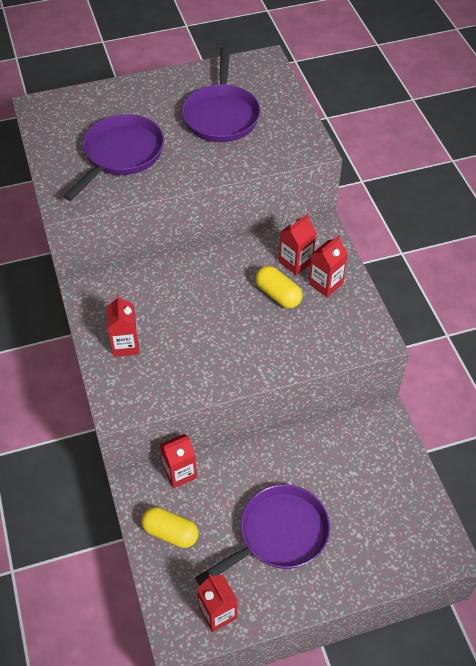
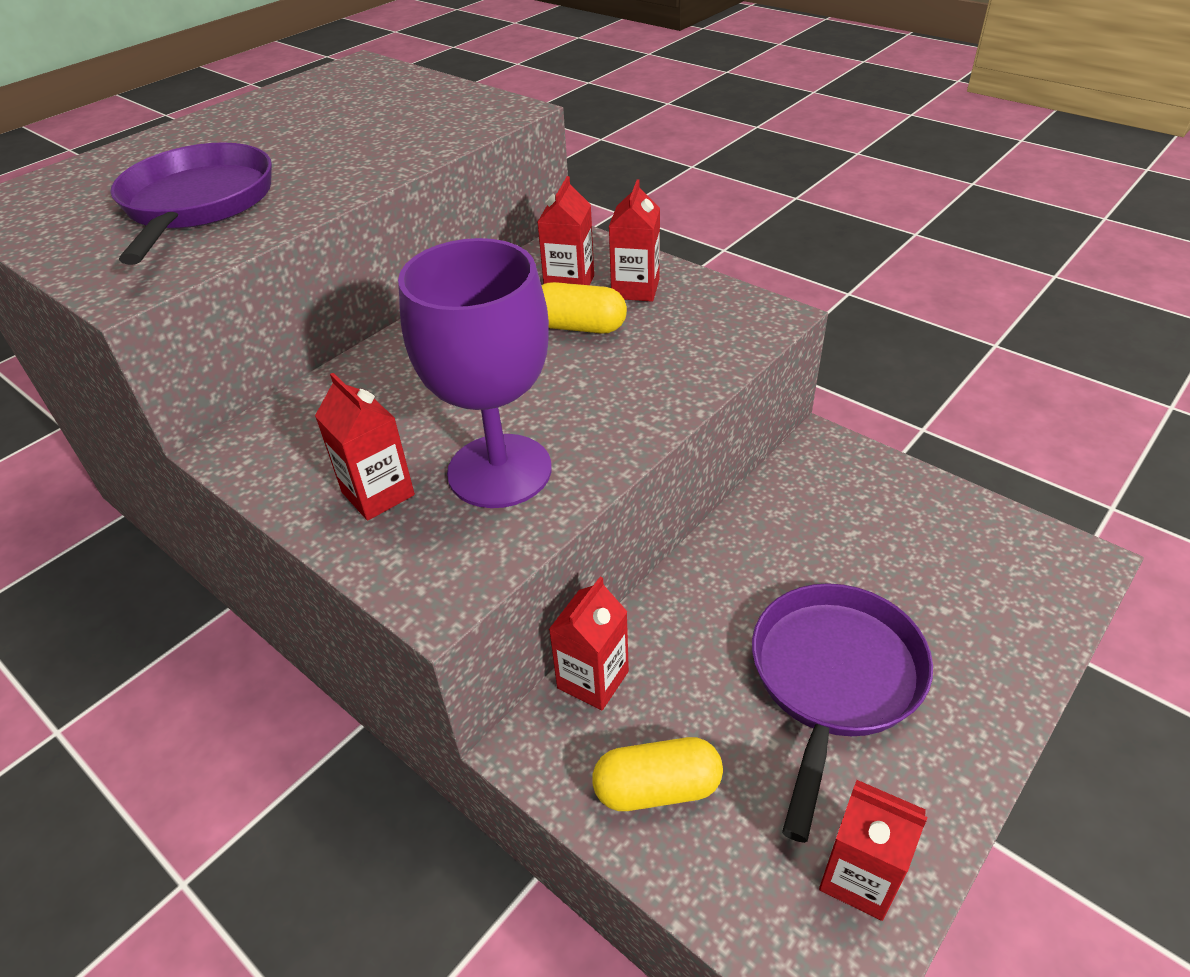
camera: 30 degrees left, 10 degrees down
(181, 361) = (499, 471): none -> purple goblet
(221, 115) = (338, 122): purple pan -> none

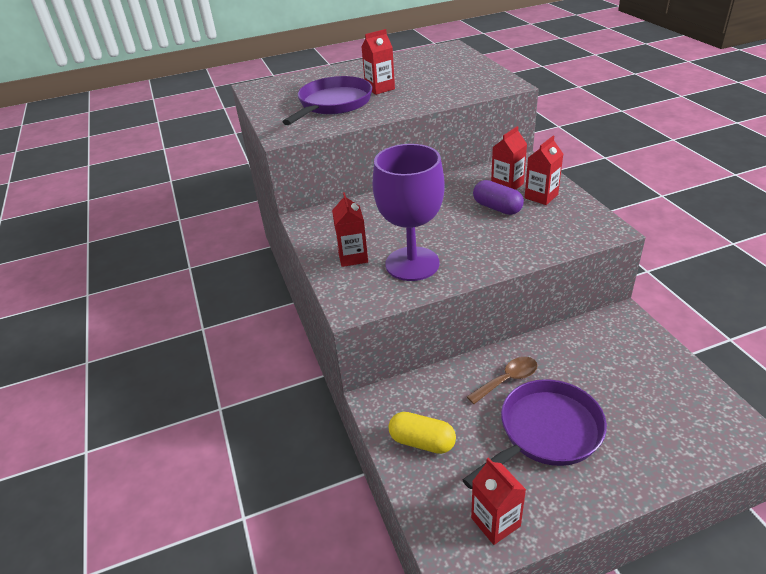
camera: 30 degrees right, 5 degrees down
(579, 327) = (497, 208): yellow capsule -> purple capsule
(593, 679) = (421, 384): red carton -> red carton (380, 88)
(724, 614) = (507, 380): none -> brown spoon

